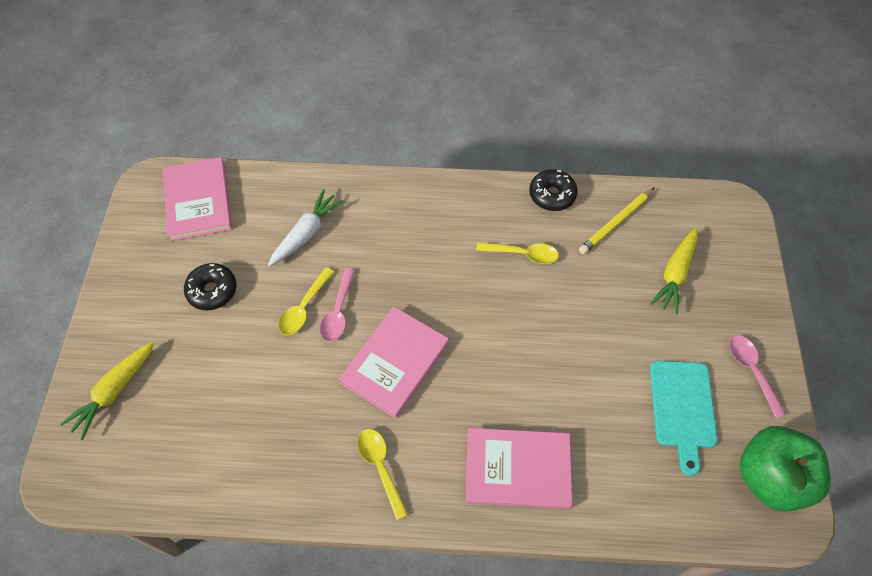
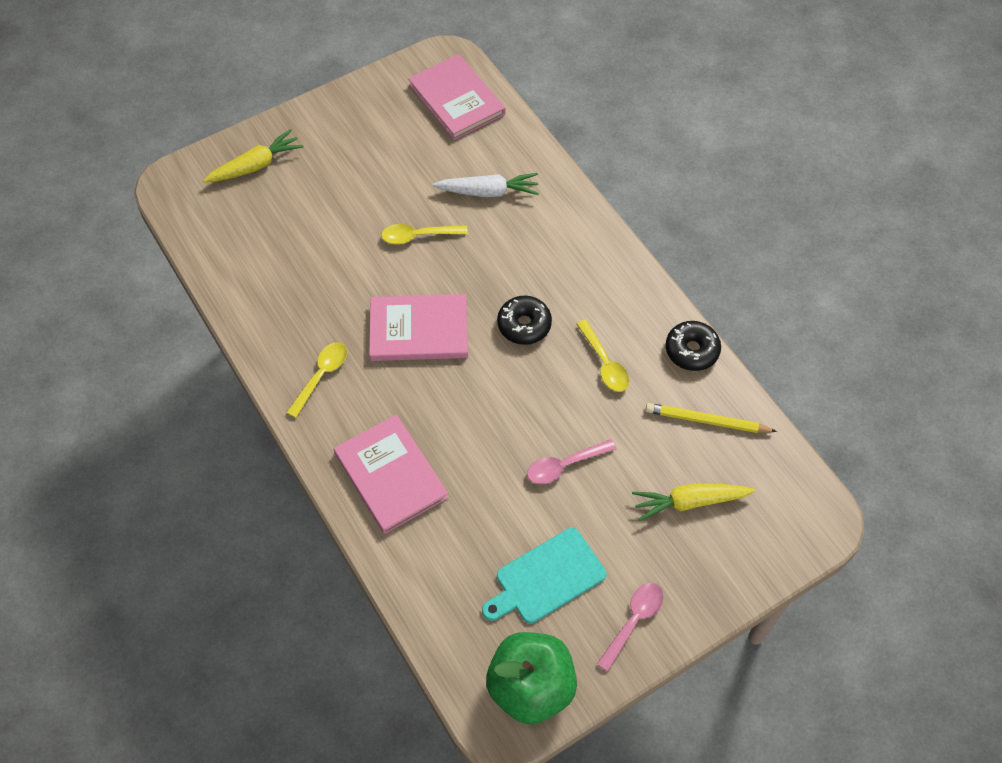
camera: 55 degrees right, 0 degrees up
(114, 391) = (255, 165): yellow carrot -> yellow carrot turned 150 degrees clockwise
(198, 201) = (456, 100): pink book -> pink book turned 75 degrees counterclockwise
(212, 291) = (384, 166): black donut -> black donut (524, 325)
(338, 312) = (433, 261): pink spoon -> pink spoon (564, 465)

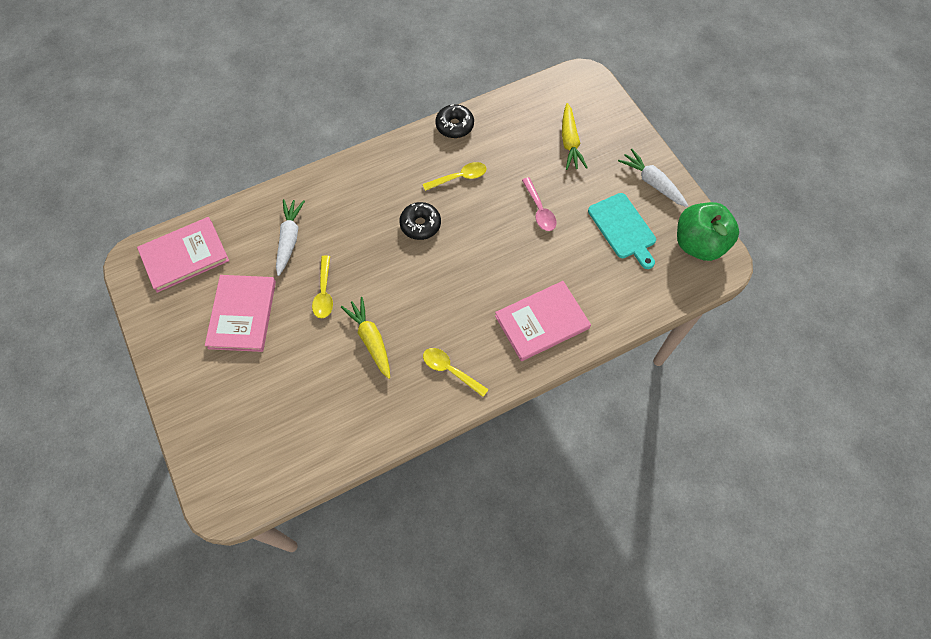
camera: 85 degrees left, 5 degrees up
(255, 165) = (218, 425): yellow carrot -> yellow carrot (371, 340)
(419, 330) = (415, 297): pink book -> pink book (242, 314)
(633, 621) = (652, 183): pink spoon -> white carrot
(706, 421) = (510, 125): yellow pencil -> none

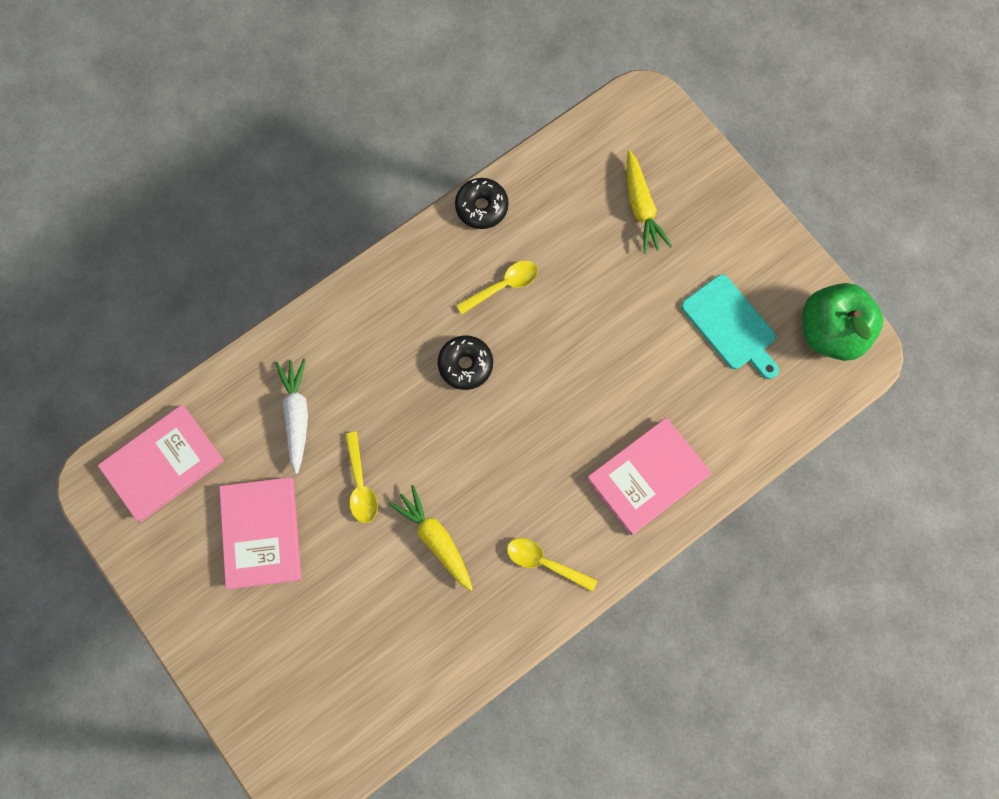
camera: 10 degrees left, 10 degrees up
(539, 210) = (618, 316): pink spoon -> none
(652, 183) = (759, 251): white carrot -> none

